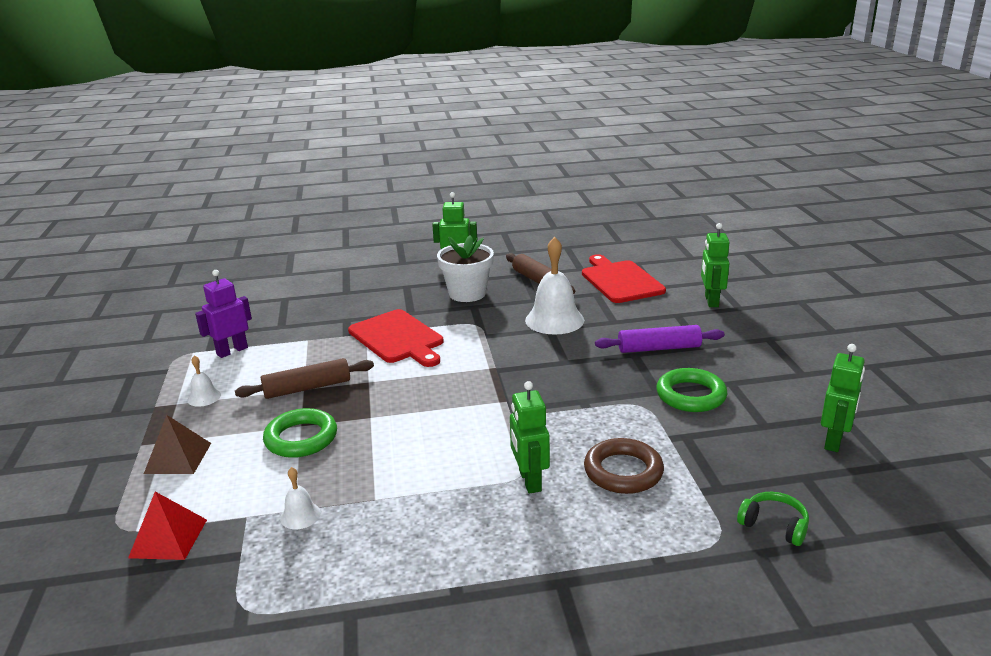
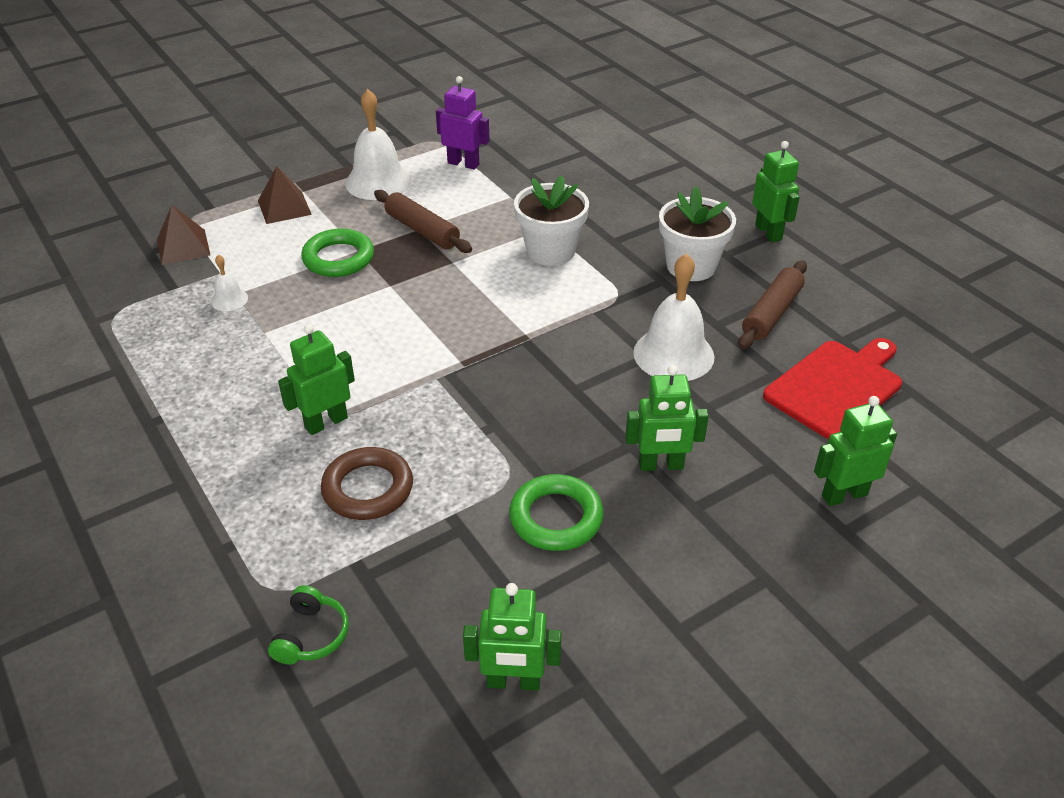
camera: 65 degrees right, 15 degrees up
(168, 538) = (183, 247): red pyramid -> brown pyramid
(204, 397) = (378, 182): white bell -> white bell, size x2.10
(398, 338) = (550, 251): red cutting board -> white flower pot
(659, 348) = (661, 465): purple rolling pin -> green robot

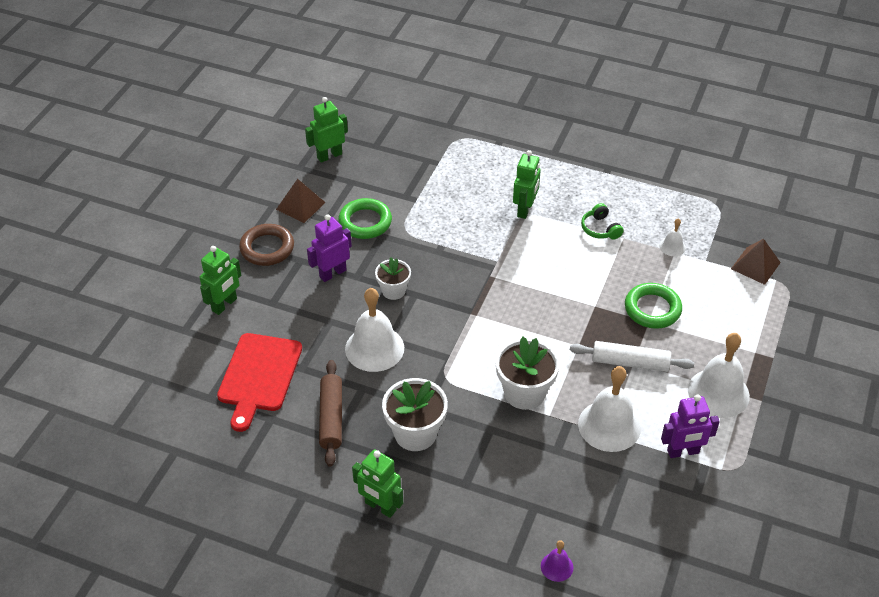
camera: 145 degrees right, 5 degrees up
(284, 207) = (745, 331): brown pyramid -> brown pyramid (300, 205)
(311, 635) = (425, 132): green headphones -> green headphones (600, 229)
(368, 489) = (467, 191): brown ring -> brown ring (267, 248)
(422, 230) = (630, 362): brown rolling pin -> white rolling pin
(502, 200) = (609, 425): none -> white bell
(597, 404) = (393, 291): none -> white flower pot
(646, 149) = (557, 566): none -> purple bell
(661, 465) = (332, 273): green robot -> purple robot

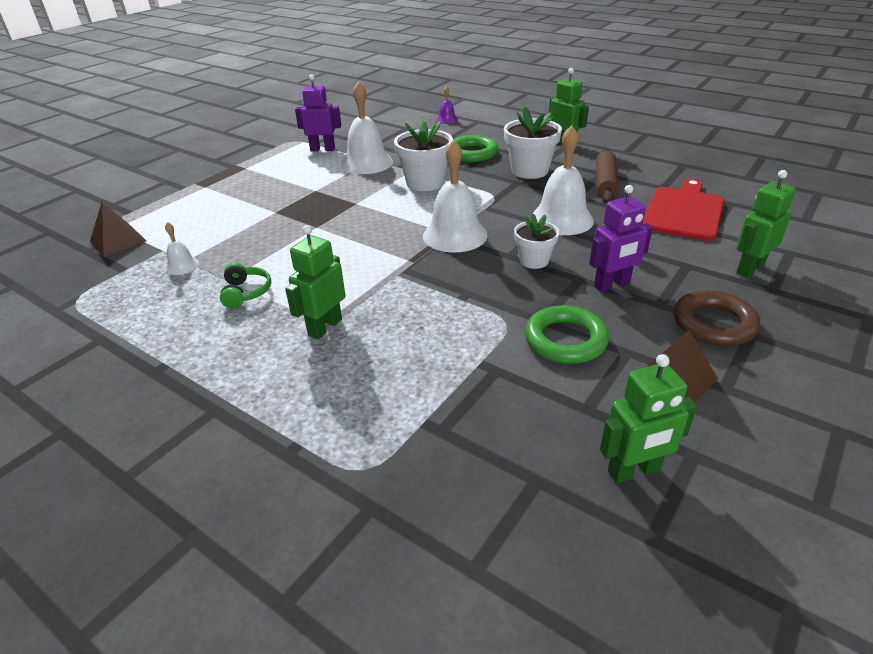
camera: 165 degrees left, 10 degrees down
(630, 362) = (318, 190): white rolling pin -> none
(652, 309) = (262, 220): green ring -> green ring (472, 153)
(718, 392) = (263, 170): white bell -> white bell (455, 235)

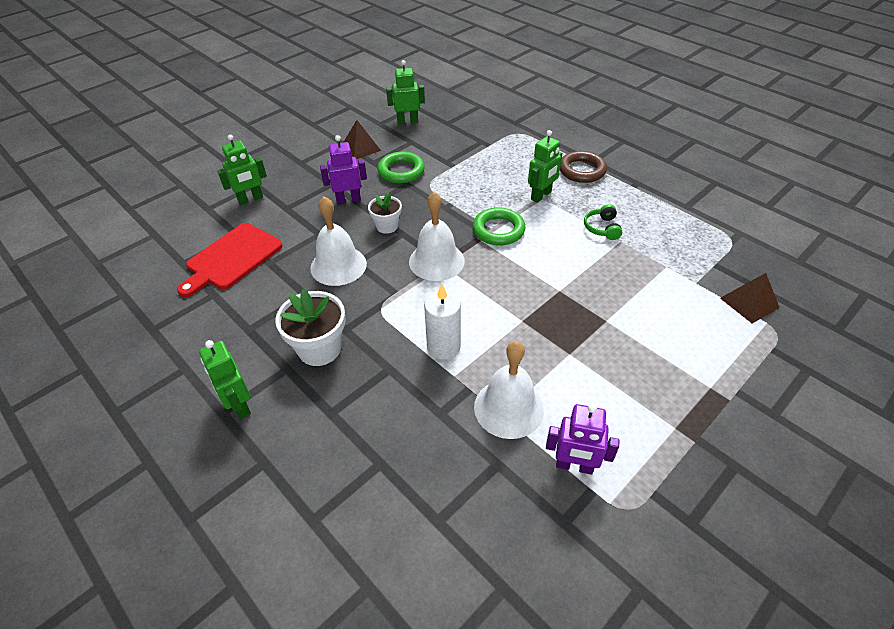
camera: 170 degrees left, 10 degrees up
(182, 266) = (666, 261): white bell -> none
(425, 182) = (443, 346): white flower pot -> white candle
(447, 119) = (361, 541): purple bell -> none
(472, 153) = (366, 405): green ring -> green ring (498, 230)
(605, 183) = (260, 310): brown rolling pin -> none
(714, 323) = (313, 169): brown ring -> brown ring (582, 170)

